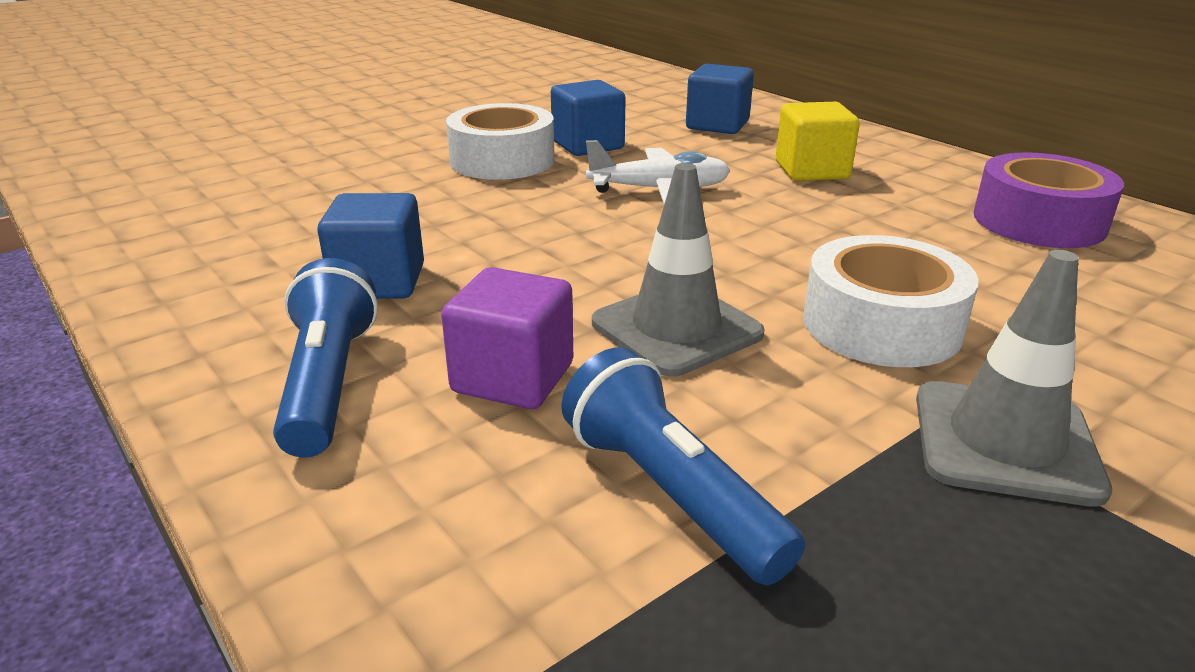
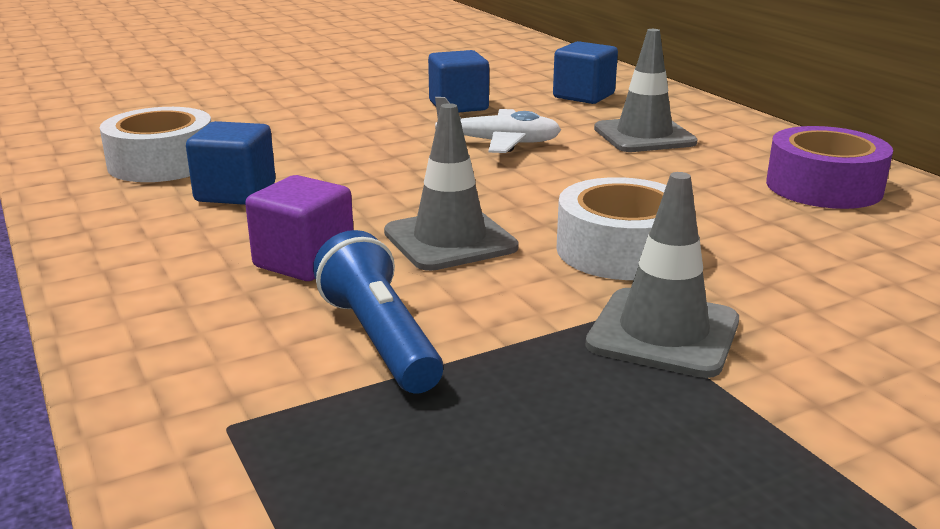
camera: 10 degrees right, 5 degrees down
(329, 382) = (168, 253): blue flashlight -> none
(502, 160) = (379, 114): white tape -> white tape (162, 163)
(811, 170) = (644, 136): yellow cube -> grey traffic cone

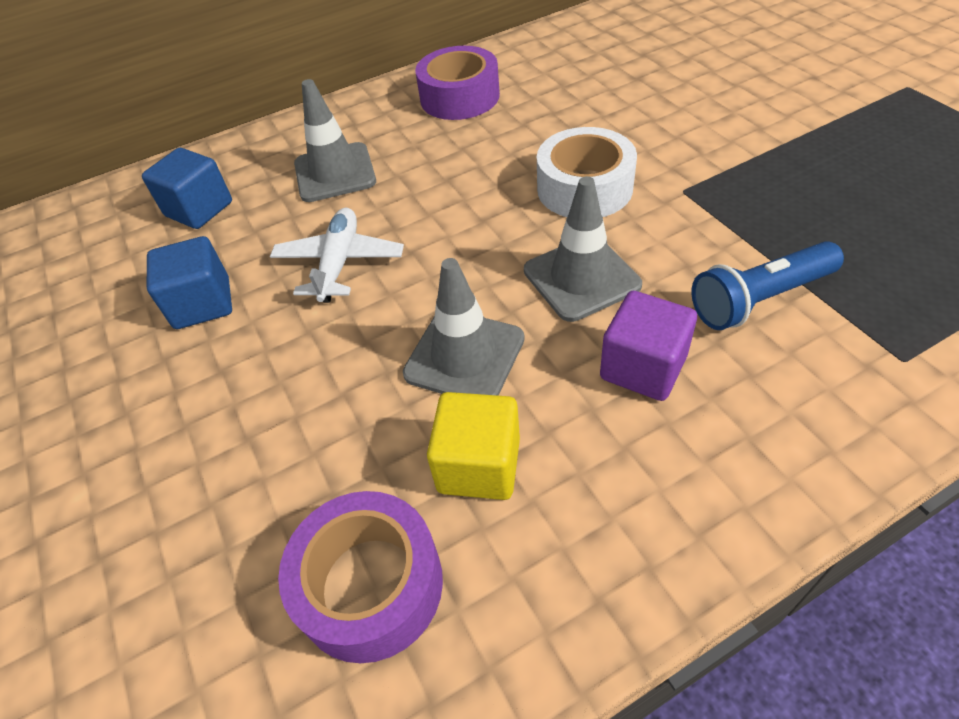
camera: 85 degrees left, 25 degrees up
(162, 163) = (370, 585): white tape -> purple tape
(235, 193) = (479, 465): blue cube -> yellow cube
(663, 333) = (703, 173): grey traffic cone -> grey traffic cone (464, 356)

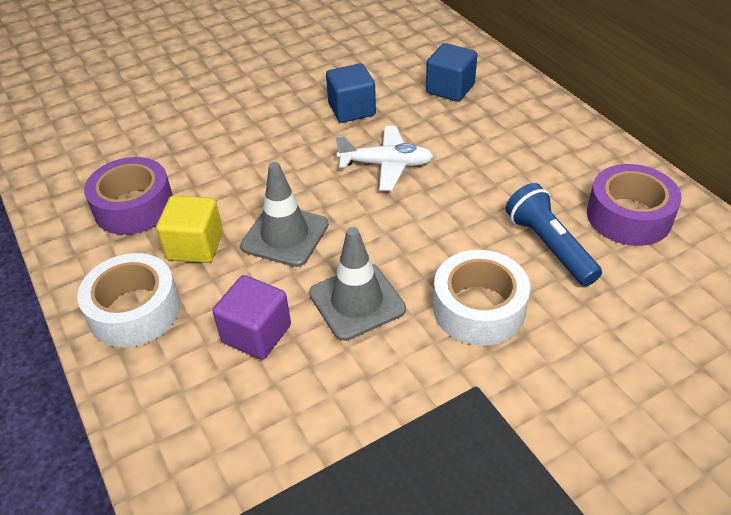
camera: 85 degrees right, 5 degrees down
(335, 173) = (497, 149): grey traffic cone -> none
(618, 527) = (135, 311): none -> white tape
(759, 299) = (317, 423): blue flashlight -> blue flashlight (549, 246)

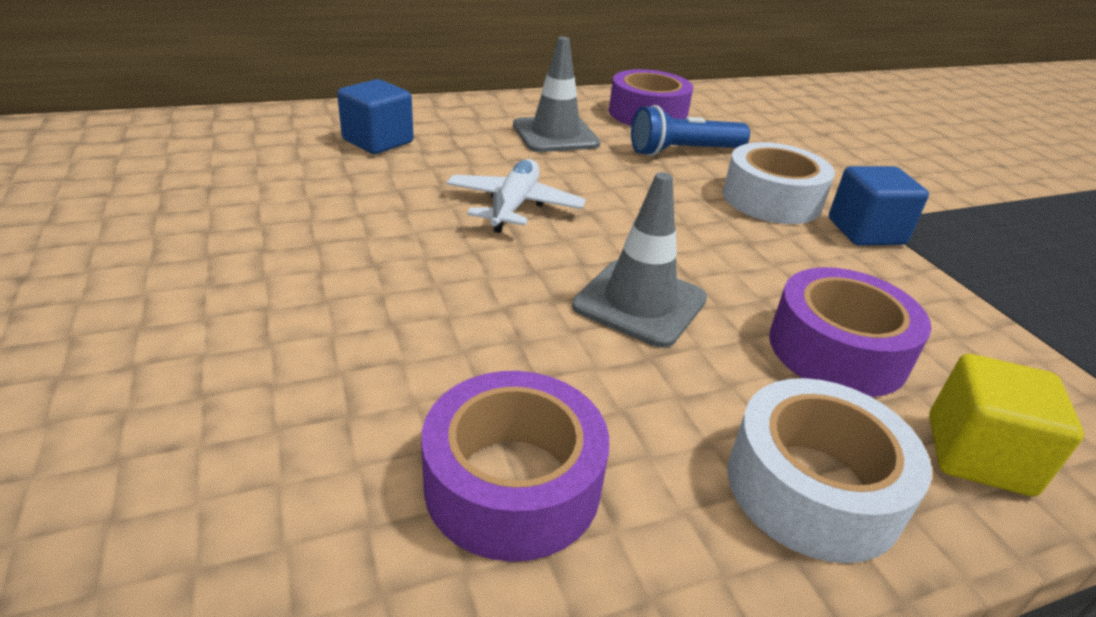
camera: 85 degrees left, 10 degrees down
(195, 246) = (650, 398): yellow cube -> yellow cube (978, 455)
(256, 334) = (837, 350): purple cube -> purple tape
(352, 110) = (366, 209): blue cube -> blue cube (865, 232)
(357, 301) = (768, 265): grey traffic cone -> grey traffic cone (555, 135)

